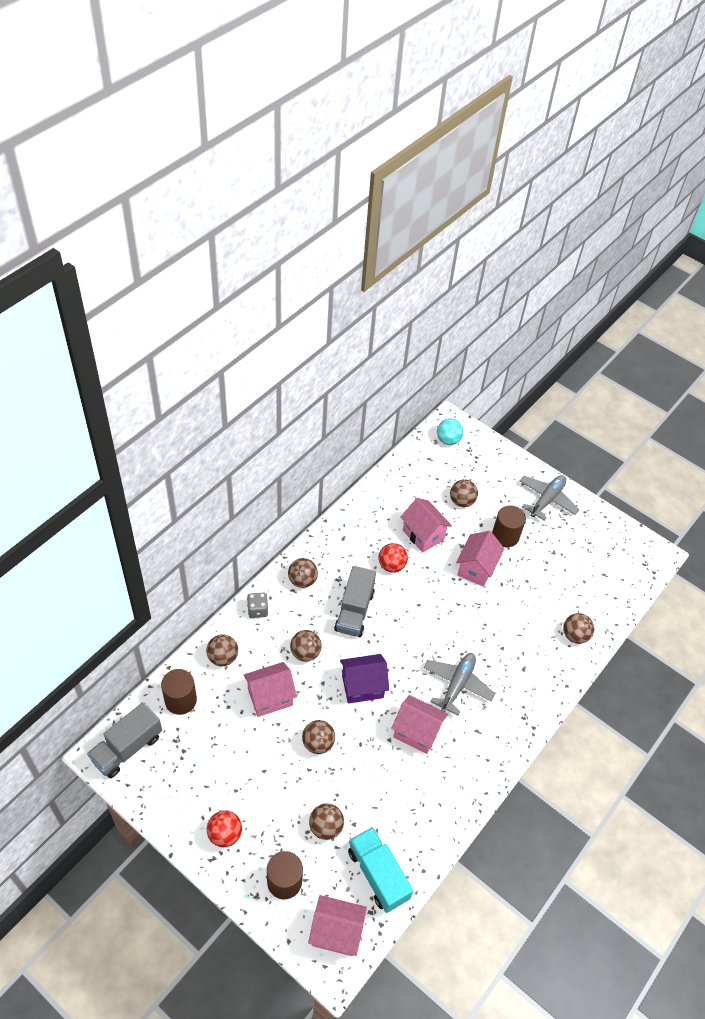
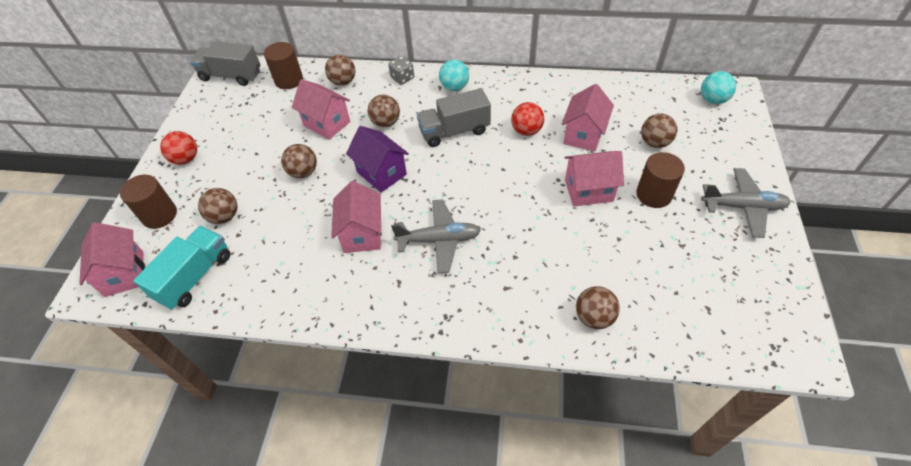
camera: 65 degrees right, 0 degrees up
(302, 580) = (454, 87): brown ball -> turquoise ball

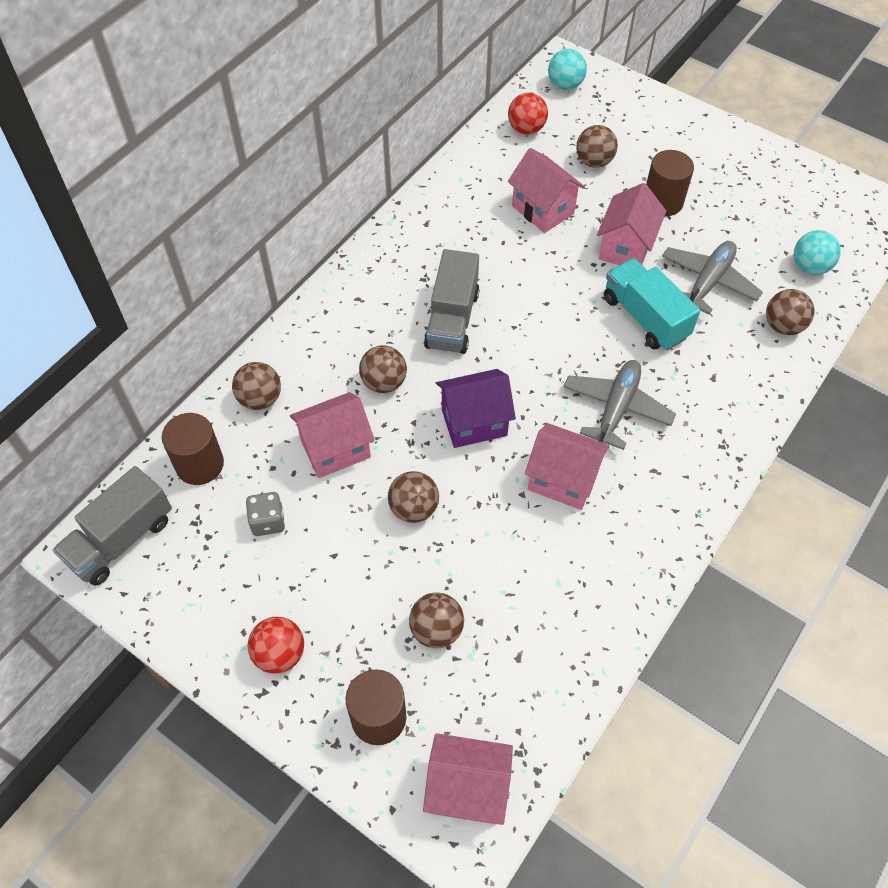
camera: 65 degrees left, 5 degrees up
(195, 277) = (525, 694): turquoise truck -> turquoise truck (645, 317)
(402, 78) = (308, 330): grey dice -> grey dice (268, 521)
(454, 87) = (371, 284): turquoise ball -> turquoise ball (809, 267)
(526, 131) = (501, 254): red ball -> red ball (526, 129)
(742, 207) = (716, 150): grey plane -> grey plane (708, 282)

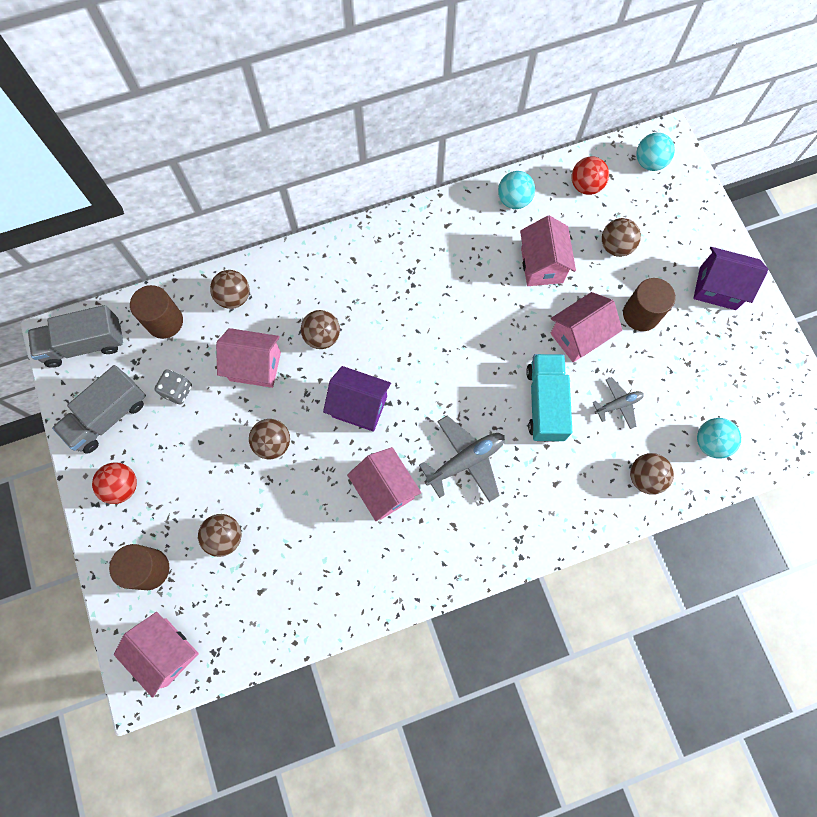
camera: 35 degrees right, 15 degrees up
(452, 319) = (405, 316): grey truck -> grey truck (108, 416)
(471, 172) = (514, 200): none -> turquoise ball
(707, 149) = (717, 288): none -> purple house
(708, 282) = (618, 404): grey plane -> grey plane, size x0.59

